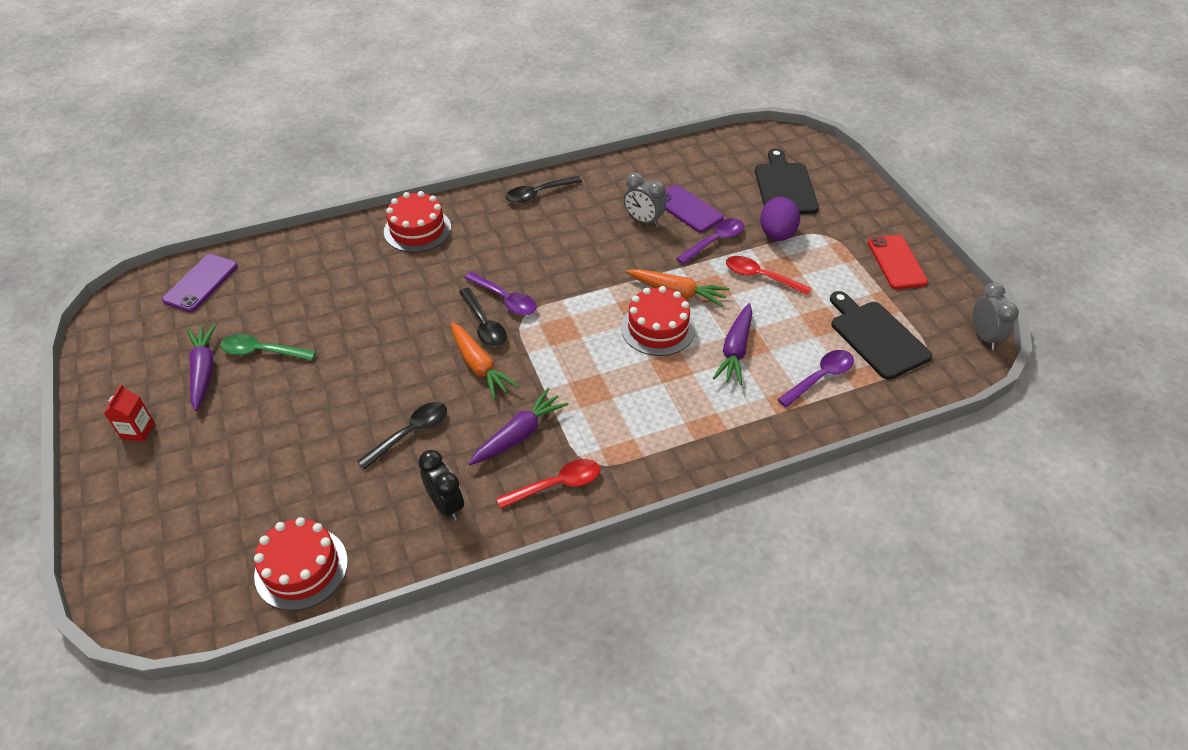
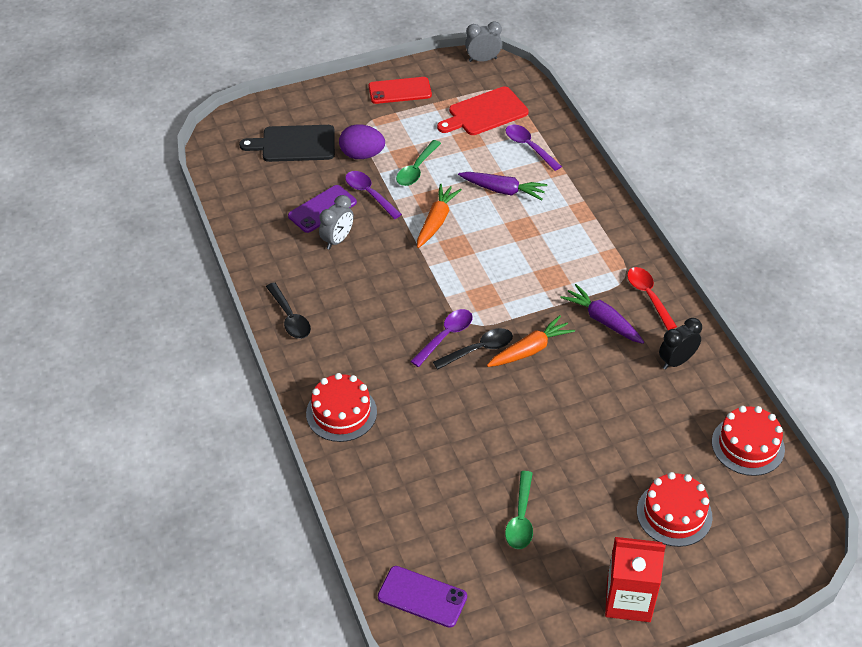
camera: 90 degrees left, 0 degrees up
(138, 431) = (628, 600): red carton -> red carton, size x1.90
(203, 371) = (550, 562): purple carrot -> none
(410, 433) = (609, 391): black spoon -> none
(657, 328) = (479, 235): red cake -> red cake (674, 514)
(760, 277) = (416, 169): red spoon -> green spoon
(876, 337) = (485, 113): black cutting board -> red cutting board

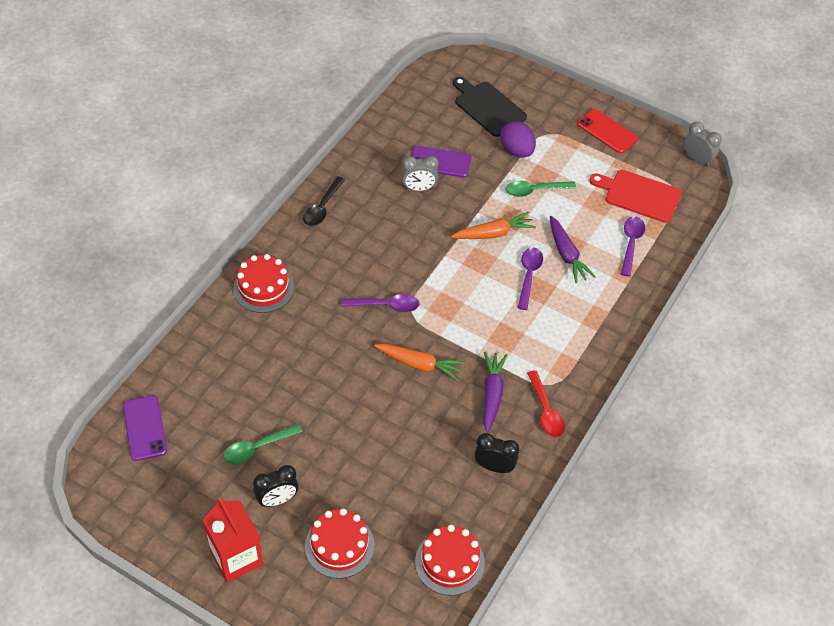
camera: 50 degrees right, 5 degrees up
(369, 194) = (481, 179): purple spoon -> purple spoon (528, 276)
(479, 349) = (391, 333): black spoon -> none
(590, 533) = (277, 499): none -> black clock
(648, 296) = (546, 411): red spoon -> red spoon turned 135 degrees clockwise

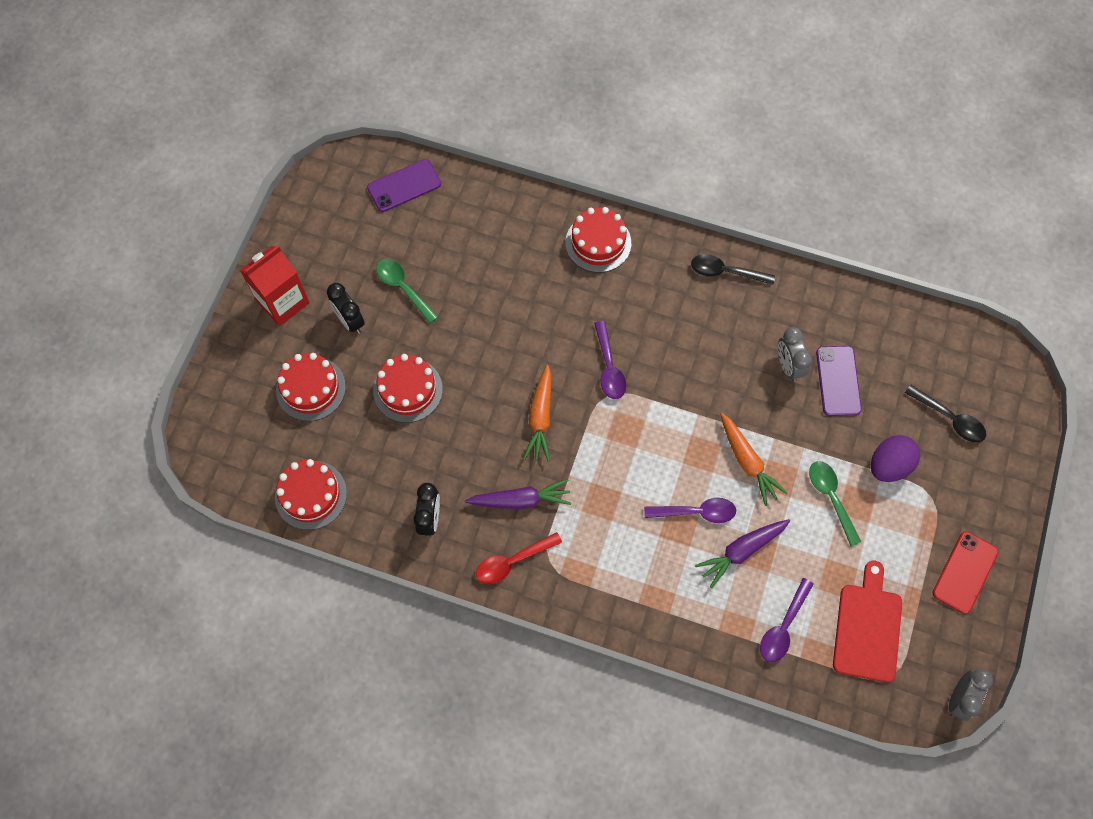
camera: 80 degrees right, 15 degrees up
(364, 462) = (408, 390): none -> red cake
(488, 107) = (949, 418): black cutting board -> black spoon
(631, 244) = (783, 627): purple spoon -> purple spoon turned 120 degrees clockwise

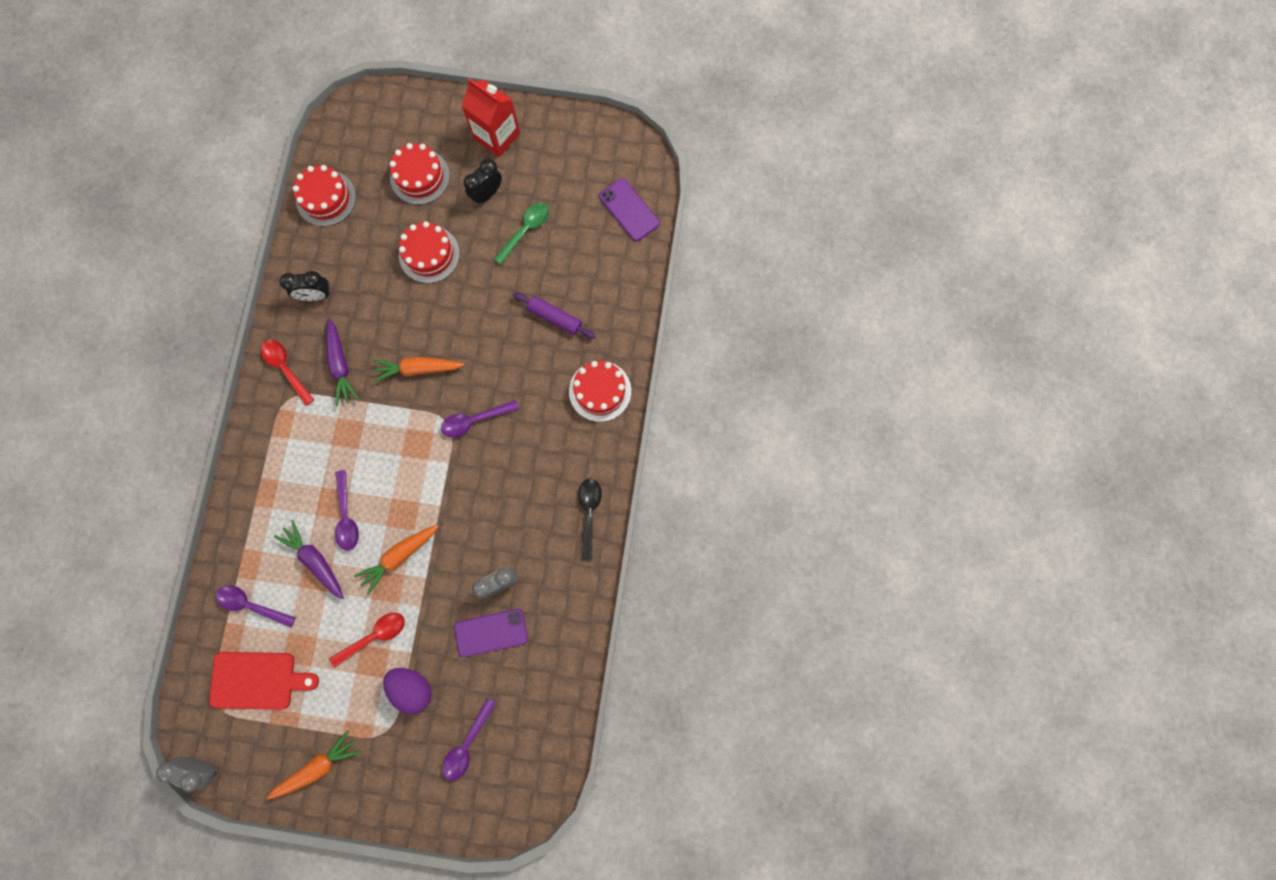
camera: 80 degrees right, 10 degrees up
(509, 274) = (554, 318): none -> purple rolling pin
(831, 498) = (374, 636): green spoon -> red spoon
(949, 418) = (467, 744): black spoon -> purple spoon
(964, 572) = (317, 767): red phone -> orange carrot

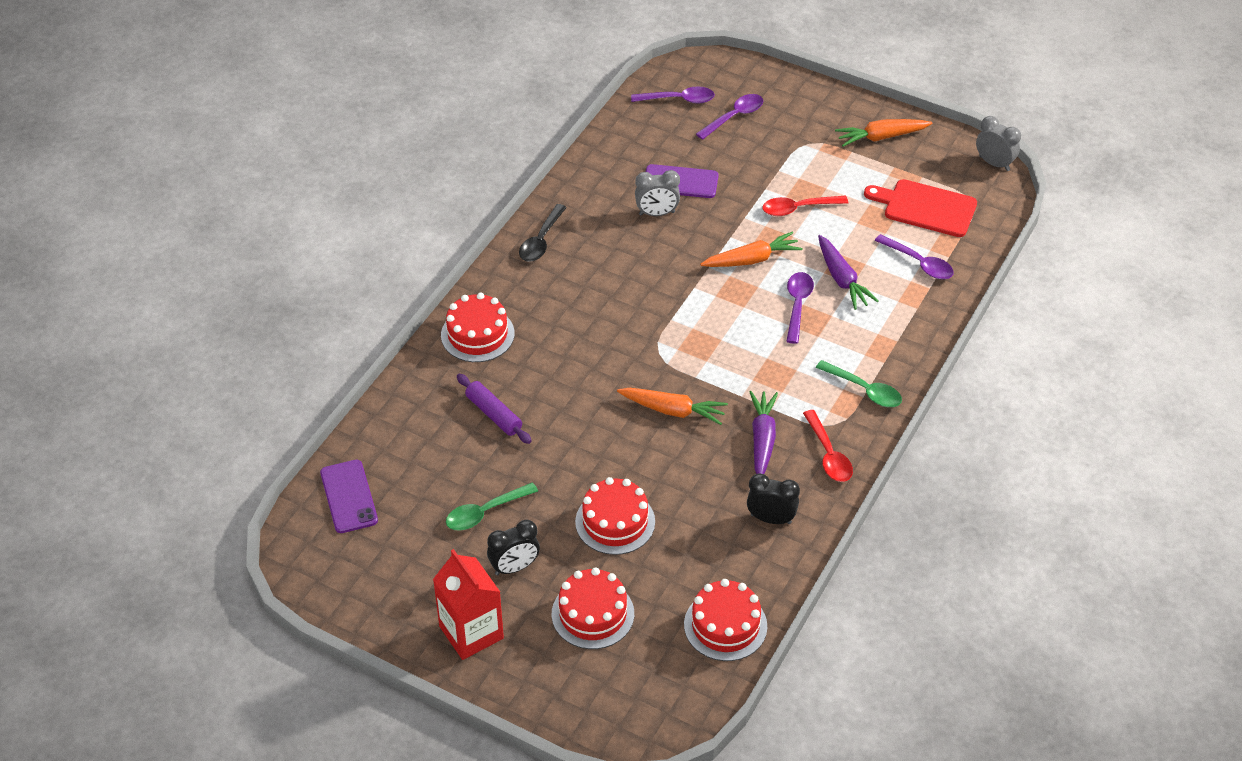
camera: 160 degrees left, 30 degrees down
(271, 442) = (864, 390): none -> green spoon
(412, 688) = (773, 164): purple egg -> none
(474, 420) = (627, 347): purple spoon -> purple spoon (678, 99)

